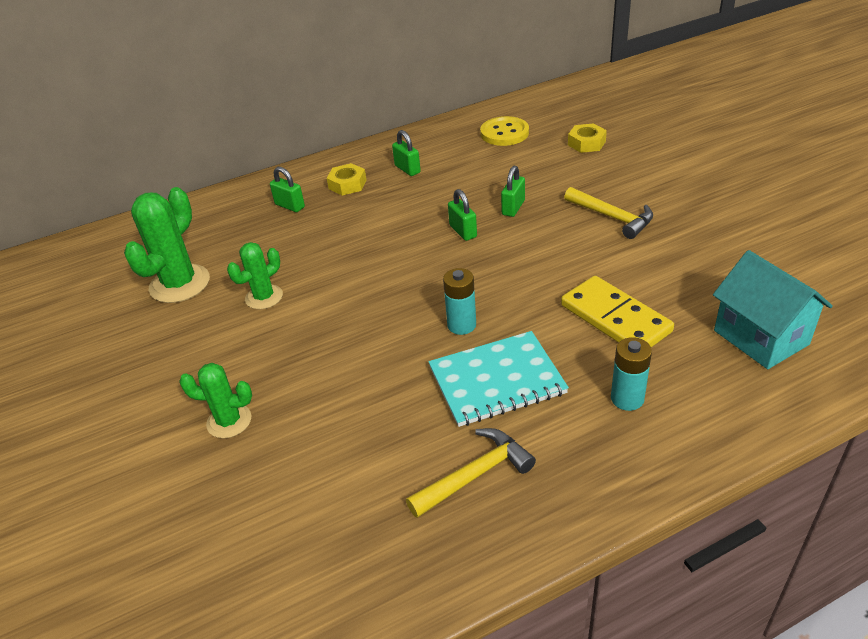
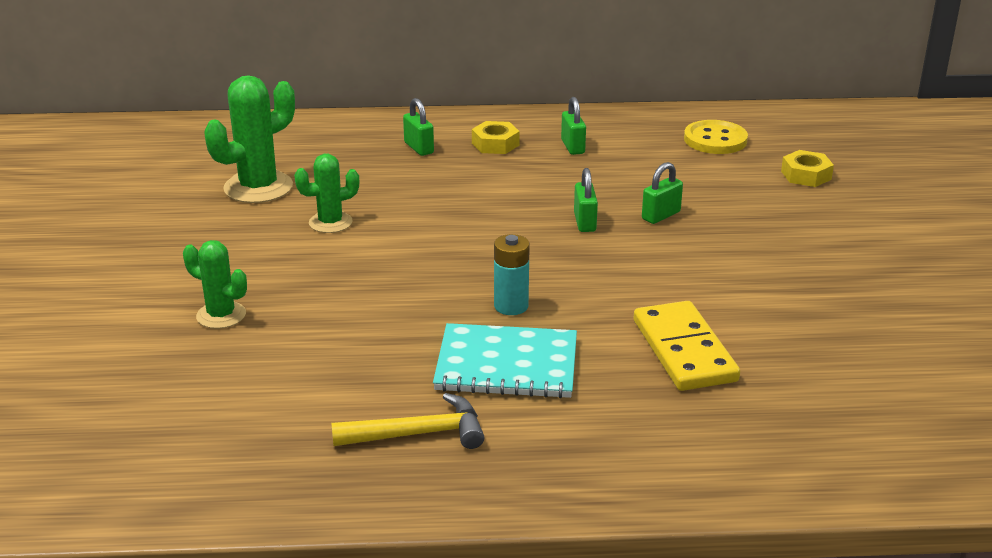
camera: 20 degrees right, 10 degrees down
(612, 217) = (768, 256): yellow hammer -> none
(627, 398) = (632, 424): turquoise battery -> none
(761, 337) = (838, 419): turquoise house -> none

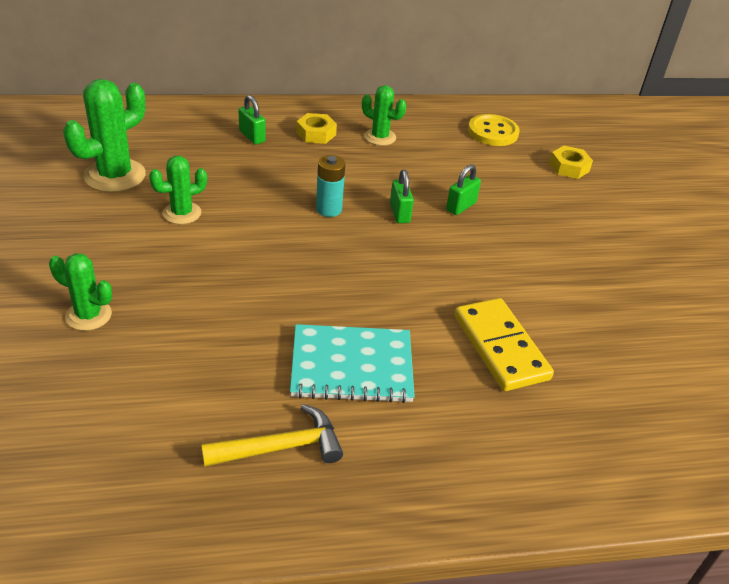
camera: 10 degrees left, 10 degrees up
(511, 306) = (348, 301): turquoise battery -> turquoise battery (328, 209)
(572, 147) = (380, 137): green padlock -> green cactus

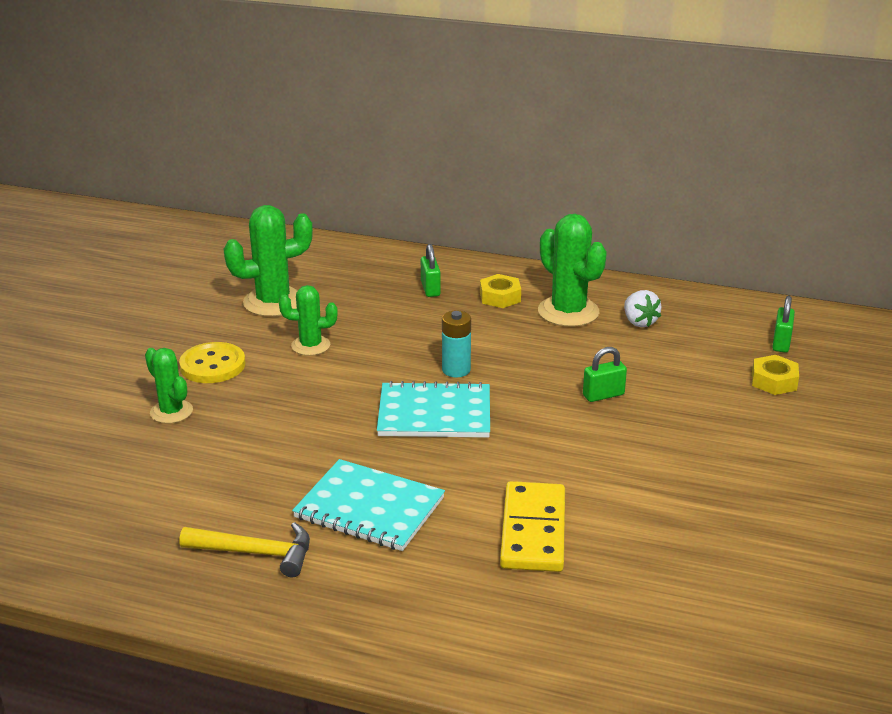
camera: 30 degrees right, 10 degrees down
(340, 255) = (434, 413): none -> turquoise notebook
(380, 137) = (568, 312): green cactus -> green cactus, size x1.65
(399, 213) = (528, 388): green padlock -> green padlock (781, 343)
(439, 136) = (639, 322): none -> white strawberry
(493, 132) = (709, 328): yellow button -> yellow button (212, 365)

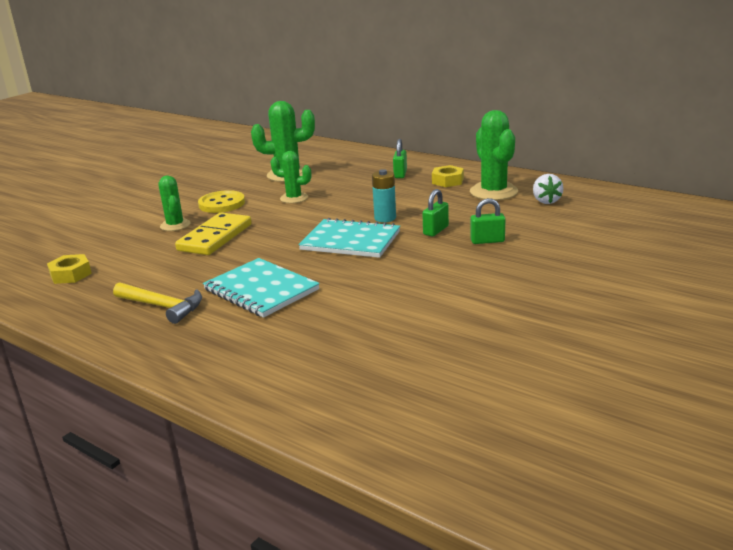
camera: 20 degrees right, 5 degrees down
(533, 531) = (372, 317): yellow domino -> yellow domino (215, 237)
(774, 381) = (638, 244): yellow nut -> yellow nut (71, 274)
(781, 343) = (659, 221): green padlock -> green padlock (436, 230)

